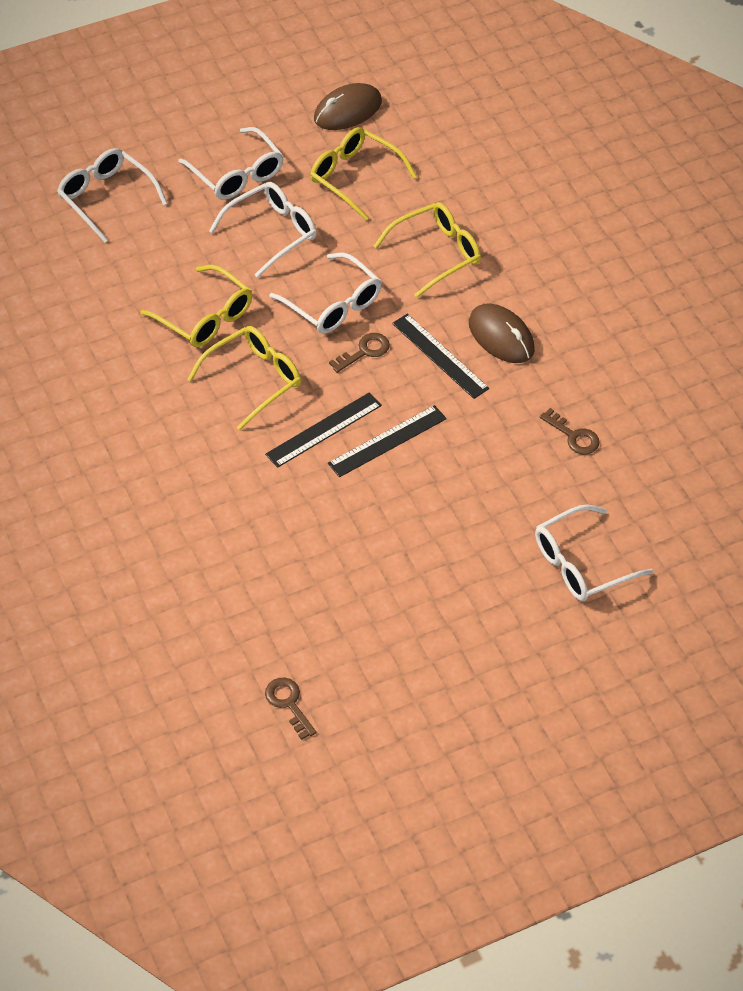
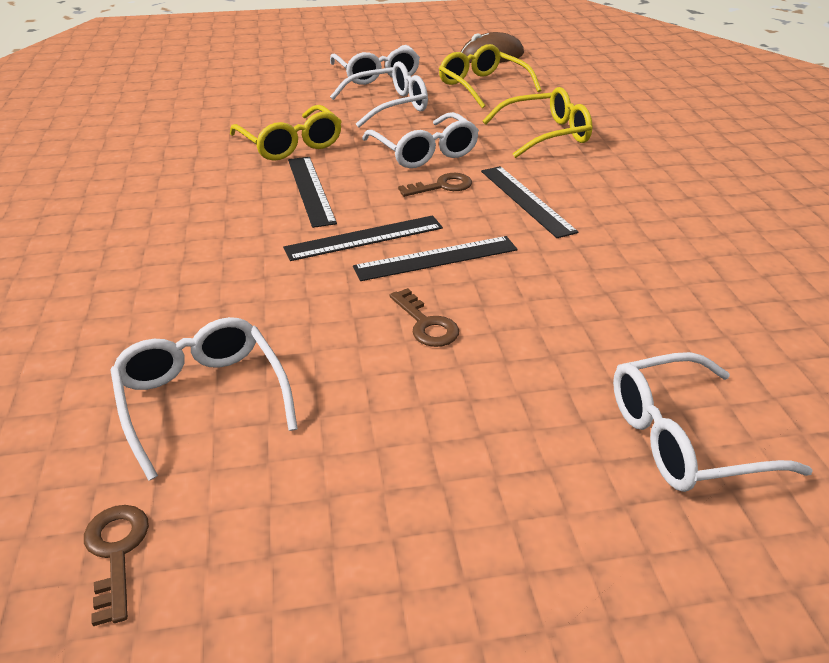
camera: 15 degrees right, 15 degrees down
(106, 198) = (255, 74): white glasses -> white glasses (202, 399)
(254, 380) = (310, 190): yellow glasses -> black ruler
(501, 337) = (602, 195): brown mouse -> none
(573, 436) = (683, 289): brown key -> brown key (426, 324)

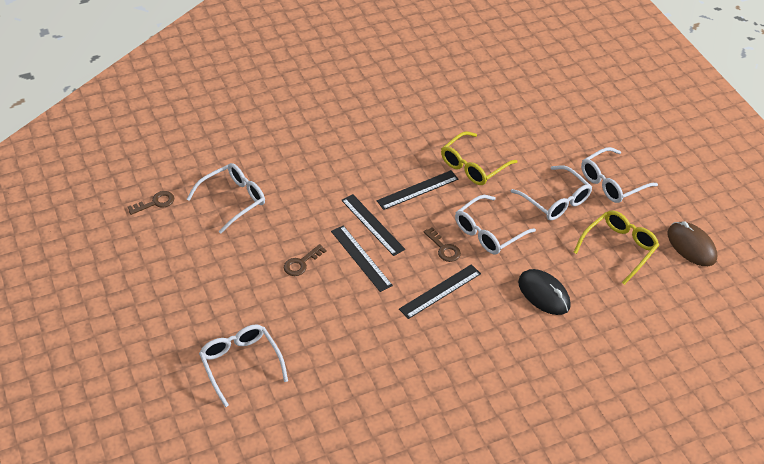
camera: 75 degrees right, 10 degrees up
(546, 134) = (543, 294): yellow glasses -> black mouse

